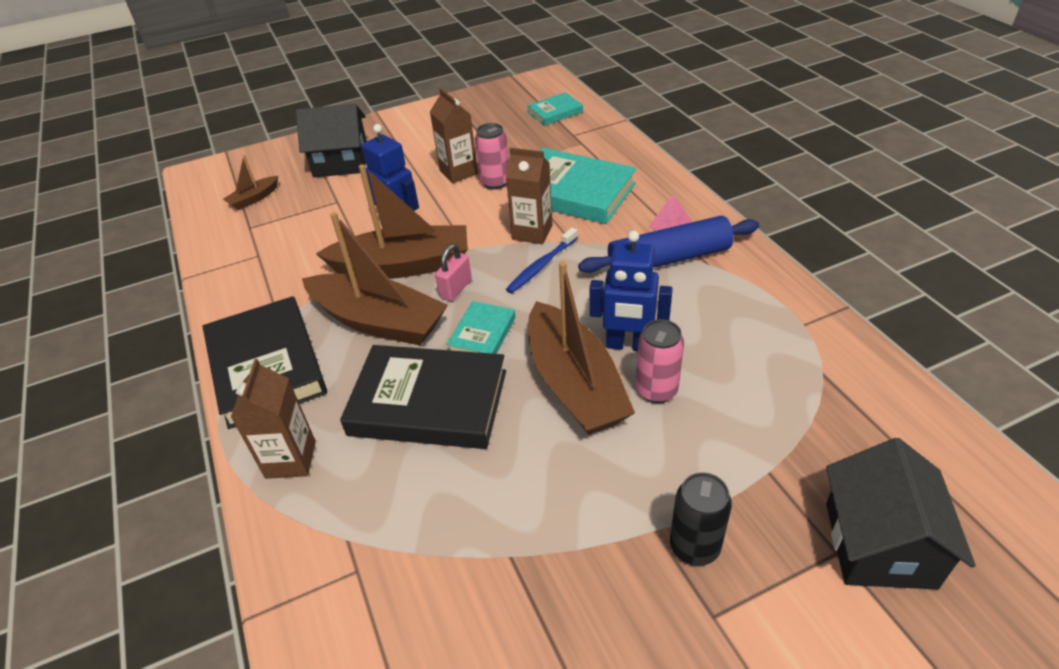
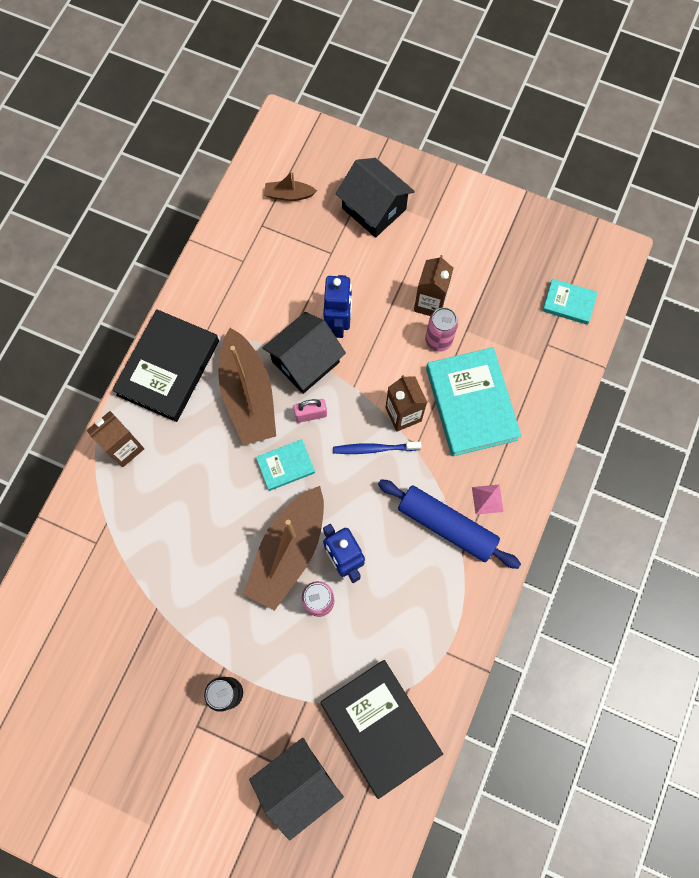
camera: 45 degrees right, 30 degrees up
(403, 266) = (305, 362): brown boat -> black house
(428, 402) = (213, 482): black book -> black book (380, 726)

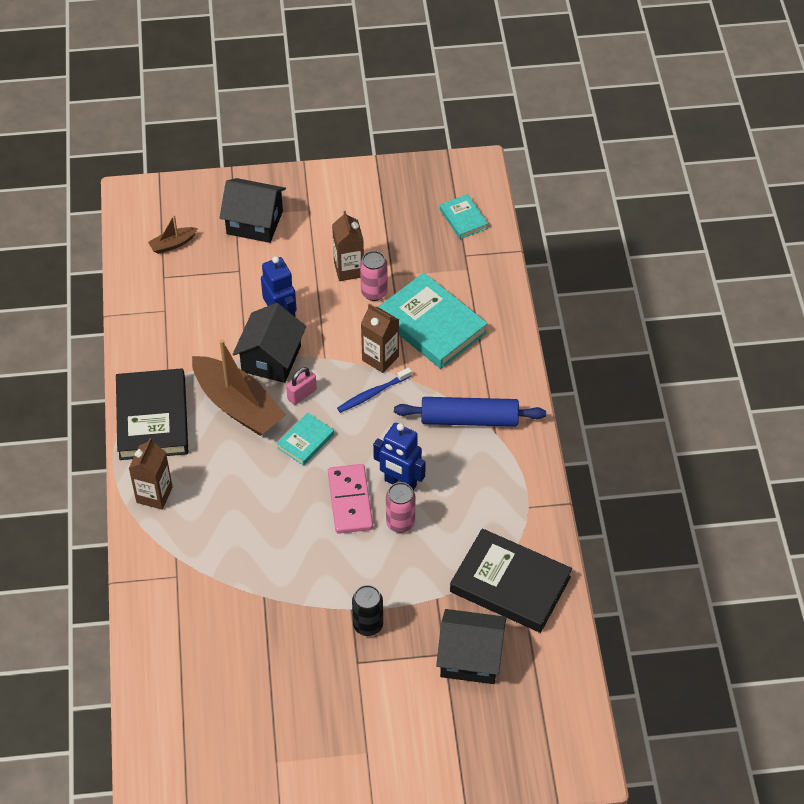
camera: 30 degrees left, 20 degrees down
(288, 552) = (350, 501): brown boat -> pink domino
(298, 783) = (470, 658): black house -> black house turned 75 degrees clockwise
(487, 499) = (490, 385): pink pyramid -> none
(568, 303) = (463, 219): turquoise book -> turquoise book turned 75 degrees clockwise

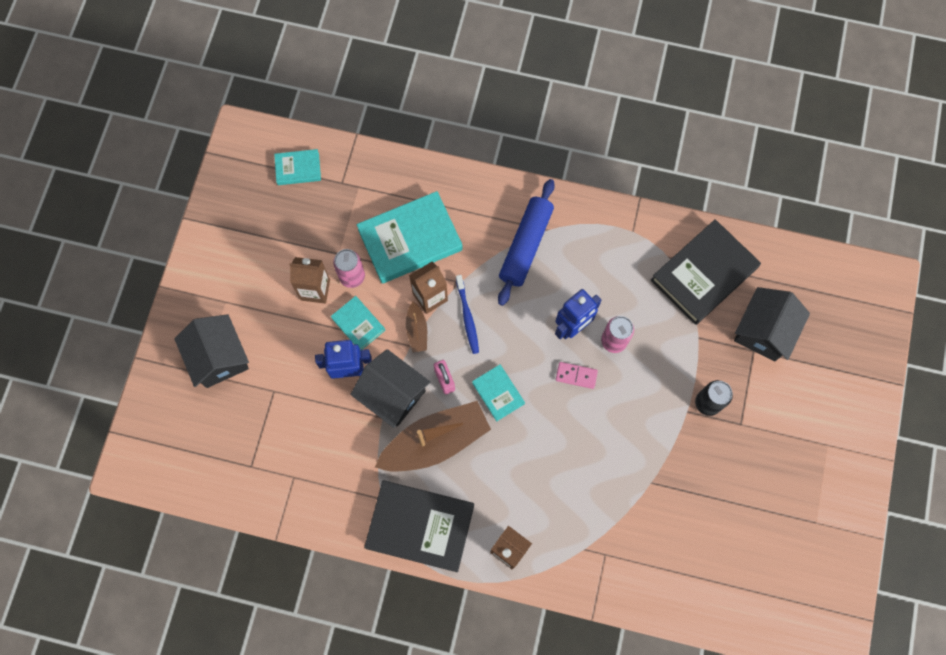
camera: 70 degrees left, 20 degrees up
(173, 244) = (212, 445): brown boat -> brown boat (417, 331)
(254, 222) = (219, 358): black house -> black house turned 60 degrees counterclockwise
(329, 312) = (358, 324): none -> turquoise book
(350, 501) = (576, 375): pink domino -> pink domino, size x0.56

